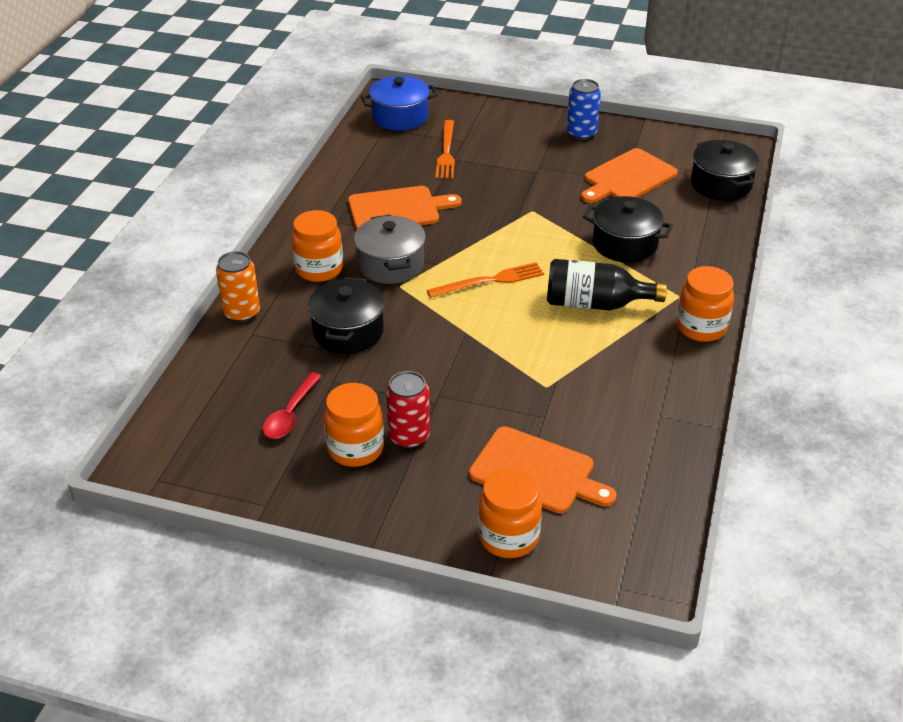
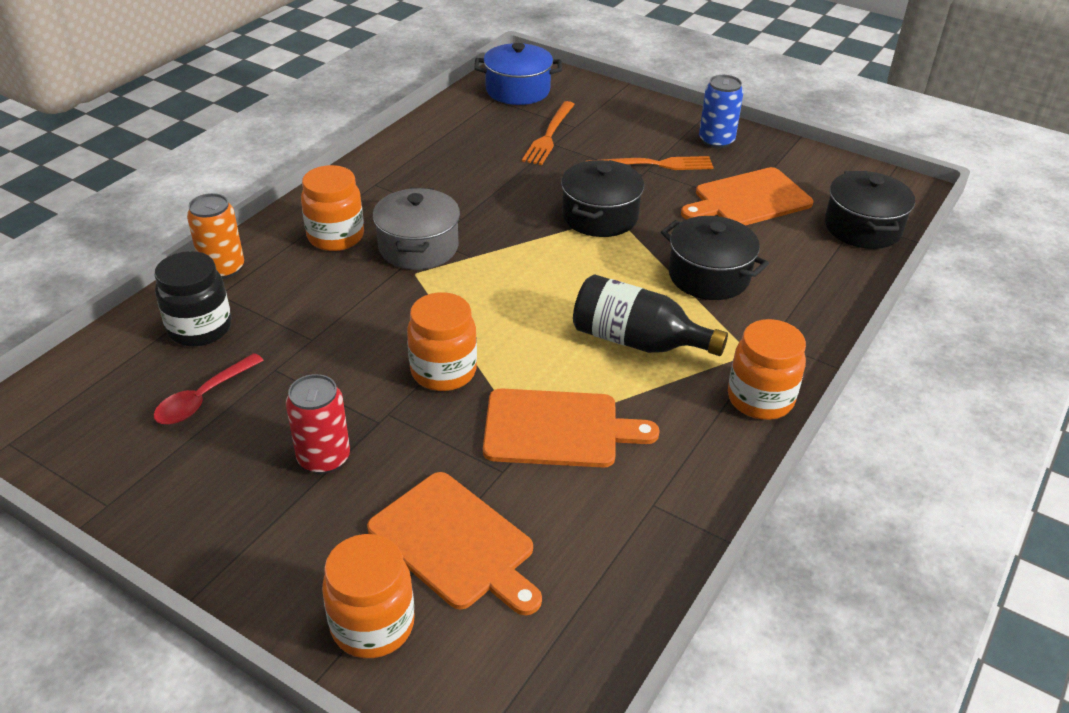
camera: 15 degrees right, 0 degrees up
(253, 363) = (200, 328): none -> black jar
(348, 331) = (326, 314): black pot -> black pot (600, 216)
(355, 448) = (252, 458): orange jar -> orange jar (443, 371)
(397, 209) = (460, 187): orange cutting board -> orange cutting board (557, 429)
(489, 281) = (522, 288): orange fork -> orange fork (653, 165)

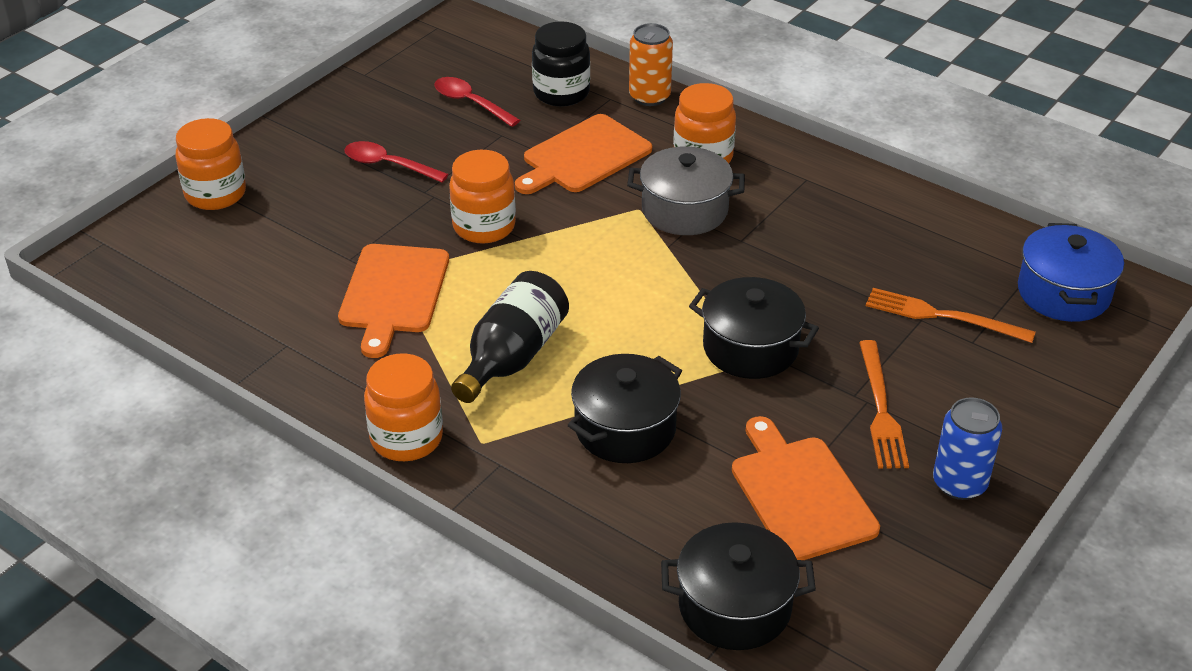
camera: 95 degrees right, 0 degrees up
(324, 458) = (388, 165): red can -> red spoon
(455, 543) = (278, 232): orange cutting board -> orange cutting board (583, 156)

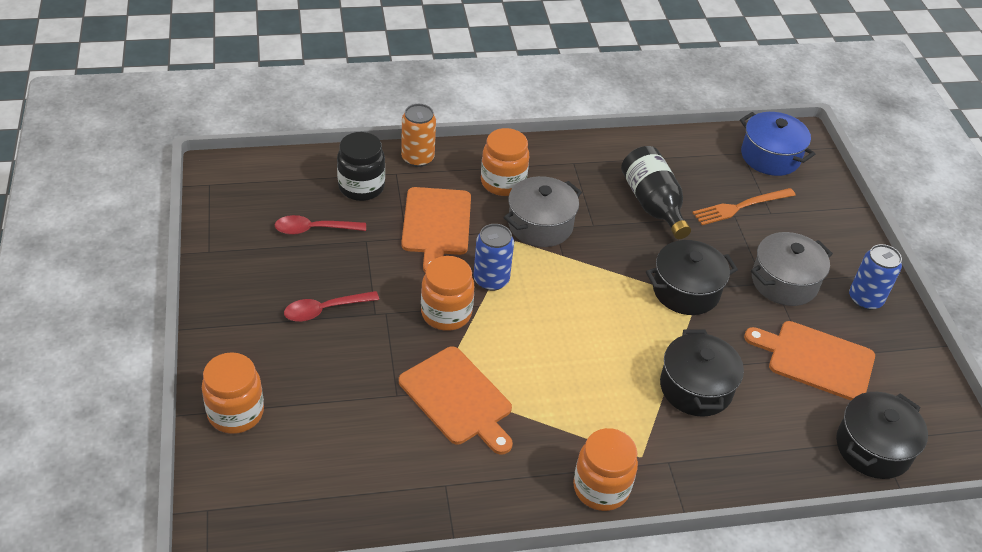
camera: 50 degrees left, 5 degrees up
(512, 357) = (581, 389): black bottle -> black bottle (653, 204)
(565, 225) = (491, 280): none -> blue can
(880, 408) = (784, 282): orange fork -> grey pot

